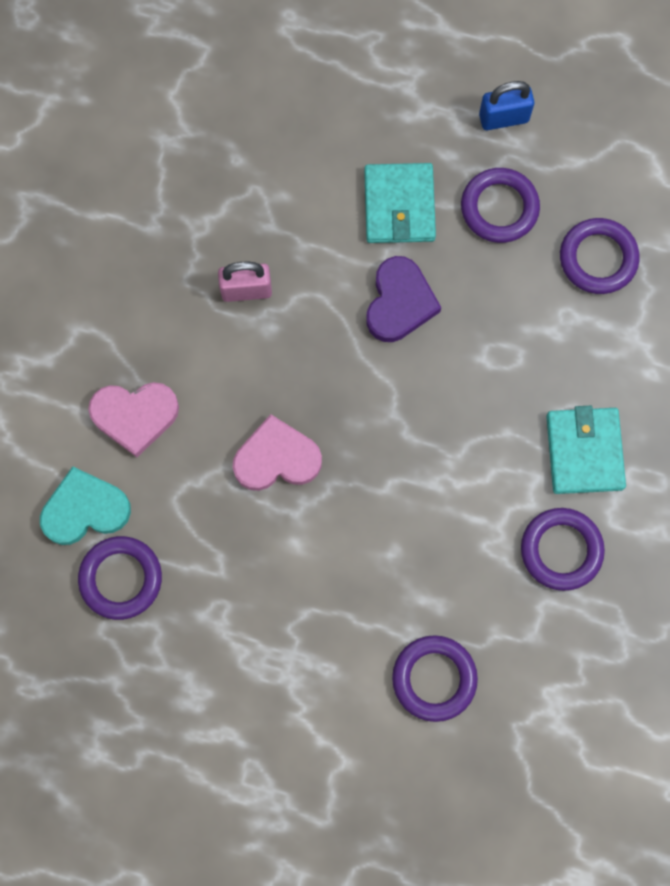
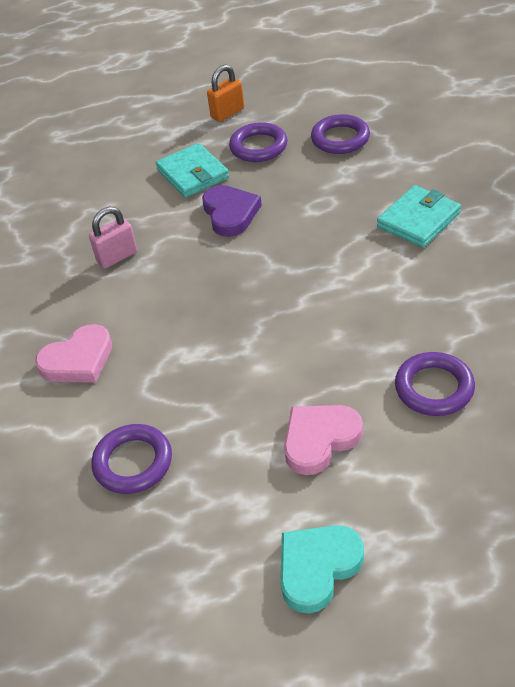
camera: 25 degrees left, 30 degrees down
(85, 509) = (73, 435): turquoise heart -> turquoise heart (317, 568)
(276, 458) = (206, 328): pink heart -> pink heart (319, 439)
(503, 118) = (227, 113): blue padlock -> orange padlock
(561, 550) = (453, 272): purple ring -> none
(584, 452) = (418, 220): turquoise wallet -> turquoise wallet turned 75 degrees clockwise

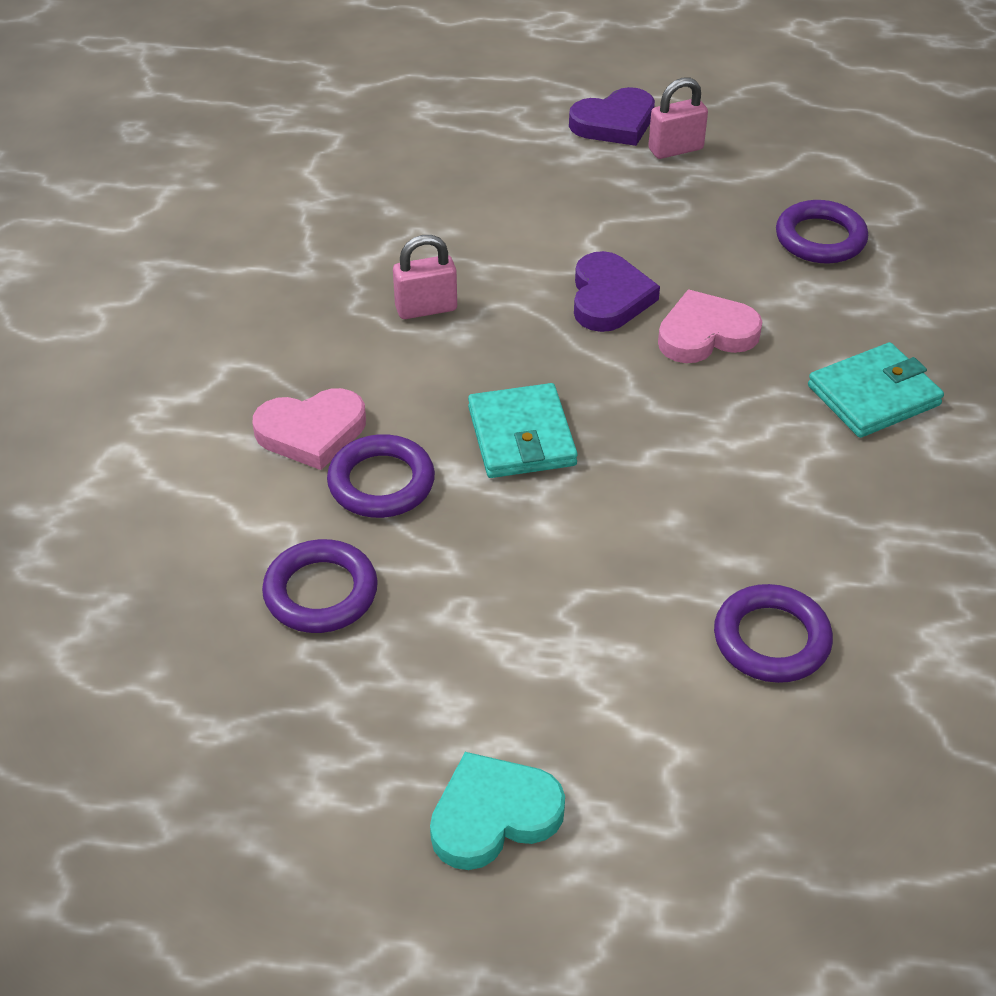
camera: 15 degrees right, 0 degrees up
(182, 109) = (614, 123): none -> purple heart
(193, 174) = (584, 224): turquoise wallet -> turquoise wallet (521, 436)
(227, 113) = (675, 149): orange padlock -> pink padlock
(258, 147) = (696, 213): purple ring -> purple ring (381, 482)
(319, 439) = (578, 652): pink heart -> pink heart (706, 334)

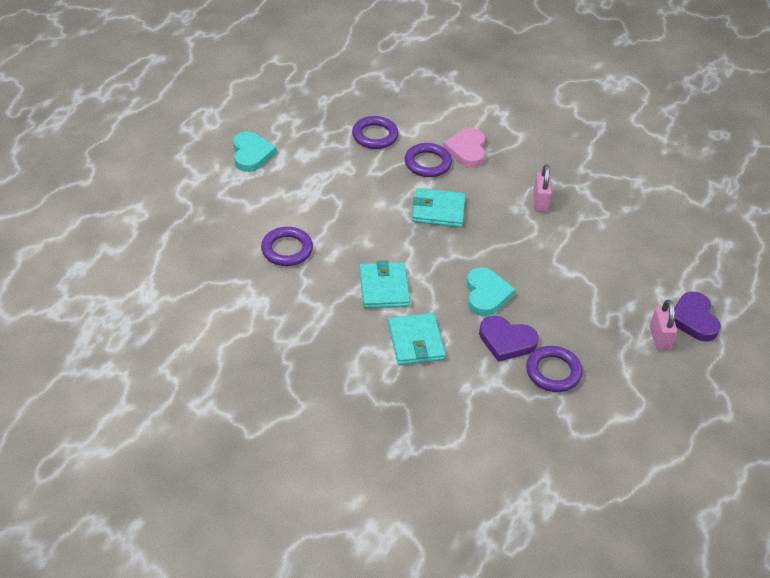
camera: 105 degrees right, 0 degrees up
(609, 298) = (527, 267): purple heart -> purple heart (506, 341)
(706, 334) = (486, 294): pink heart -> turquoise heart
(778, 464) = (384, 288): none -> turquoise wallet

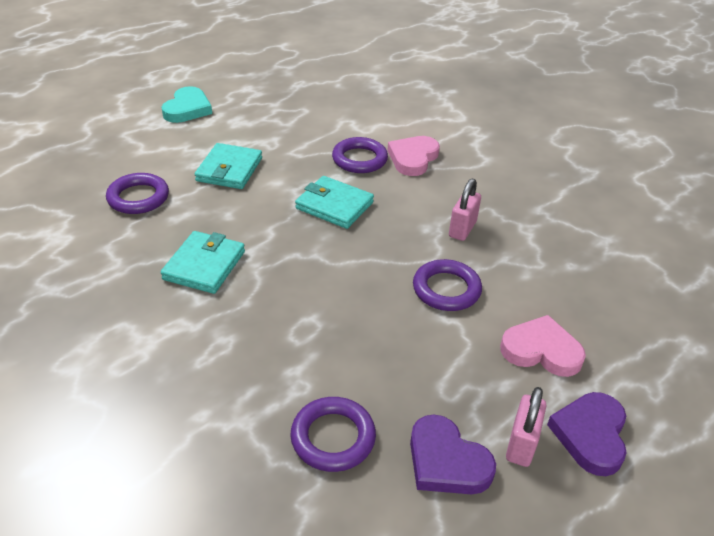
camera: 25 degrees right, 5 degrees down
(375, 136) = (324, 123): purple ring -> purple ring (446, 289)
(416, 342) = (187, 336): turquoise wallet -> turquoise wallet (229, 169)
(486, 294) = (319, 310): turquoise heart -> none
(506, 341) = (300, 374): purple heart -> purple heart (446, 461)
(640, 276) = (541, 350): none -> pink heart

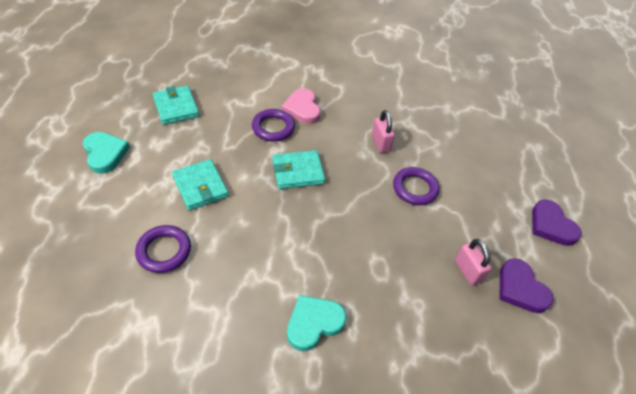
camera: 45 degrees left, 10 degrees up
(180, 327) = (314, 323): none -> turquoise heart
(204, 265) = (274, 269): turquoise wallet -> turquoise wallet (176, 107)
(333, 437) = (465, 320): purple ring -> none
(446, 461) = (520, 288): purple heart -> purple heart turned 60 degrees clockwise
(521, 444) = (535, 253): pink padlock -> pink padlock (467, 271)
(541, 350) = (489, 194): pink heart -> none

